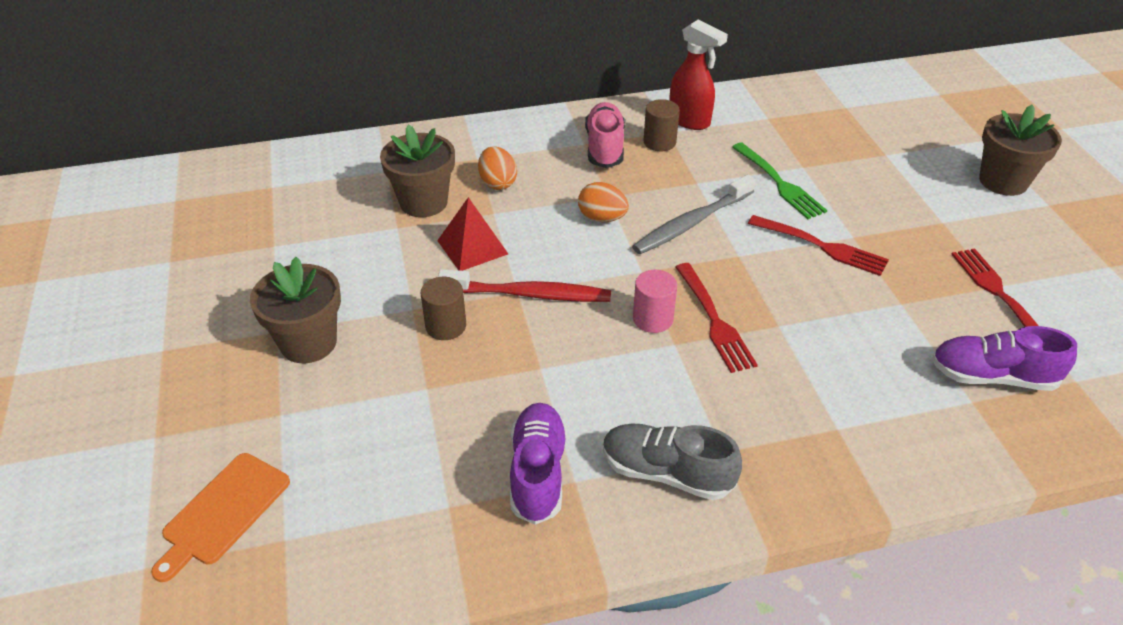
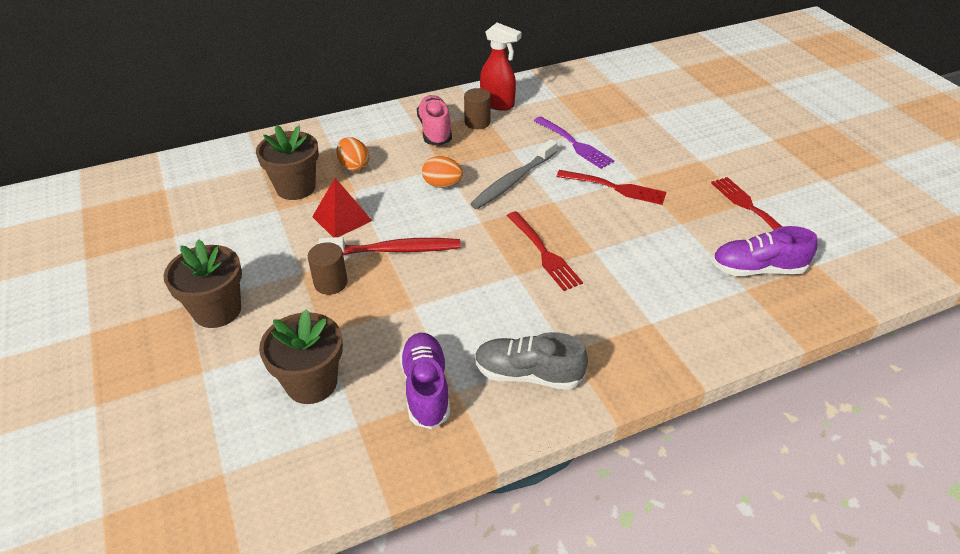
camera: 10 degrees left, 0 degrees up
(223, 512) = (166, 458): orange cutting board -> none
(652, 319) = (496, 257): pink cylinder -> none
(778, 182) = (573, 144): green fork -> purple fork
(1003, 181) = (738, 126): brown flower pot -> brown flower pot (311, 383)

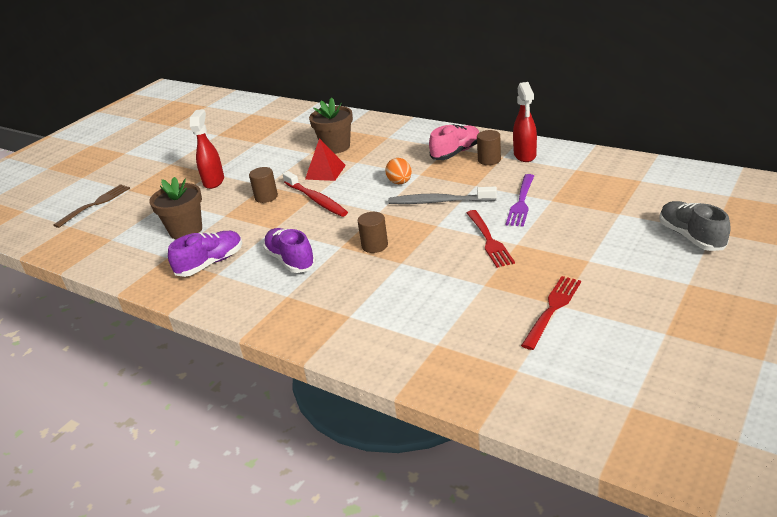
camera: 60 degrees right, 10 degrees down
(80, 460) = (95, 204): none -> brown fork
(217, 310) = (214, 181): brown flower pot -> red spray bottle
(354, 166) = (379, 150): orange egg -> none
(528, 374) = (252, 290): grey shoe -> grey shoe (691, 237)
(543, 252) = (374, 245): red fork -> brown cylinder
(757, 269) = (470, 341): purple shoe -> purple shoe (290, 260)

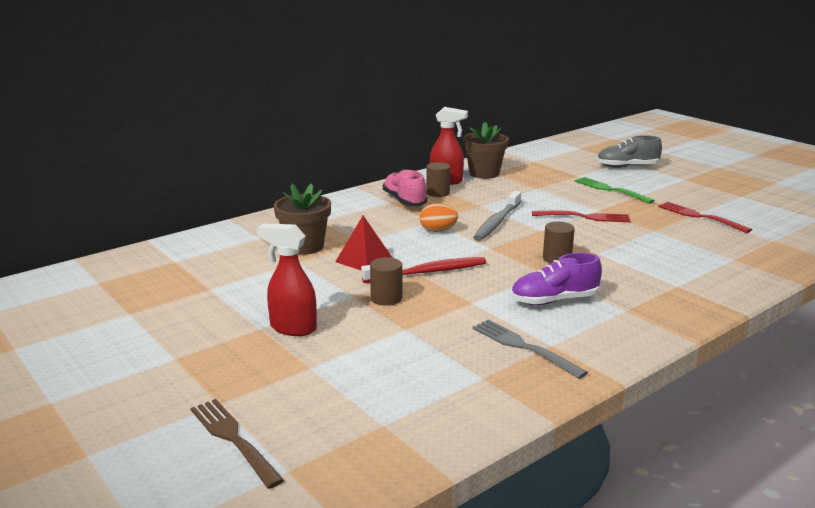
camera: 75 degrees left, 10 degrees down
(186, 230) = (420, 359): brown flower pot -> brown flower pot (484, 173)
(210, 263) = (524, 347): purple shoe -> grey fork
(521, 202) = (530, 197): purple fork -> none
(589, 240) = (611, 190): none -> green fork

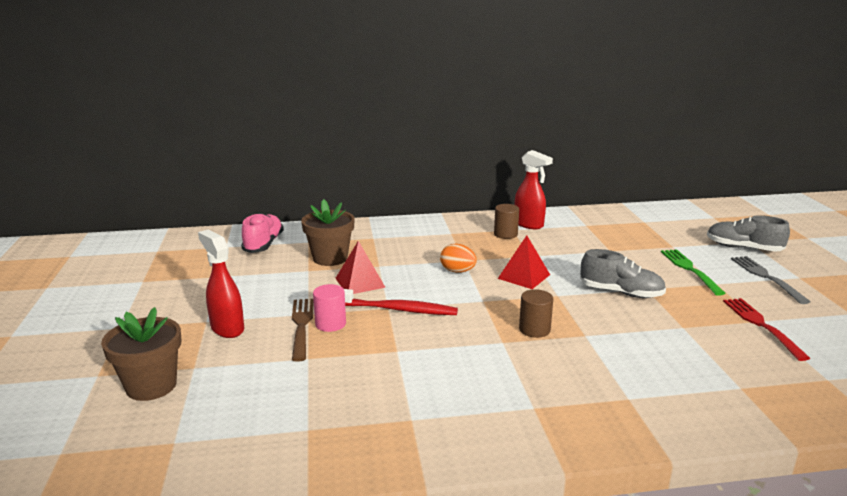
camera: 30 degrees right, 0 degrees up
(234, 439) = (65, 411): brown fork -> brown fork (302, 326)
(386, 298) = (330, 324): brown cylinder -> pink cylinder
(404, 201) = (465, 235): pink shoe -> pink shoe (263, 244)
(484, 173) = (575, 224): brown flower pot -> brown flower pot (151, 386)
(497, 222) = (524, 276): grey toothbrush -> red pyramid
(524, 347) = (383, 412): grey fork -> grey fork (767, 277)
(554, 300) = (474, 373): purple shoe -> none
(584, 217) = (621, 293): red fork -> grey shoe

